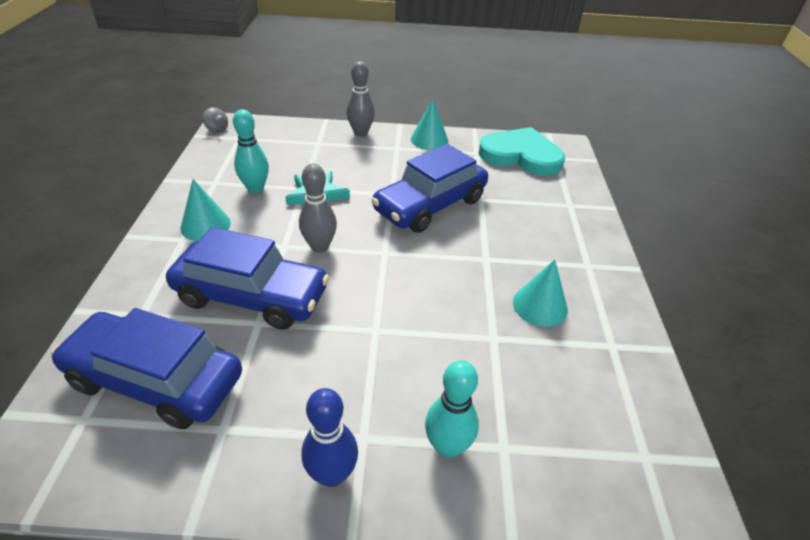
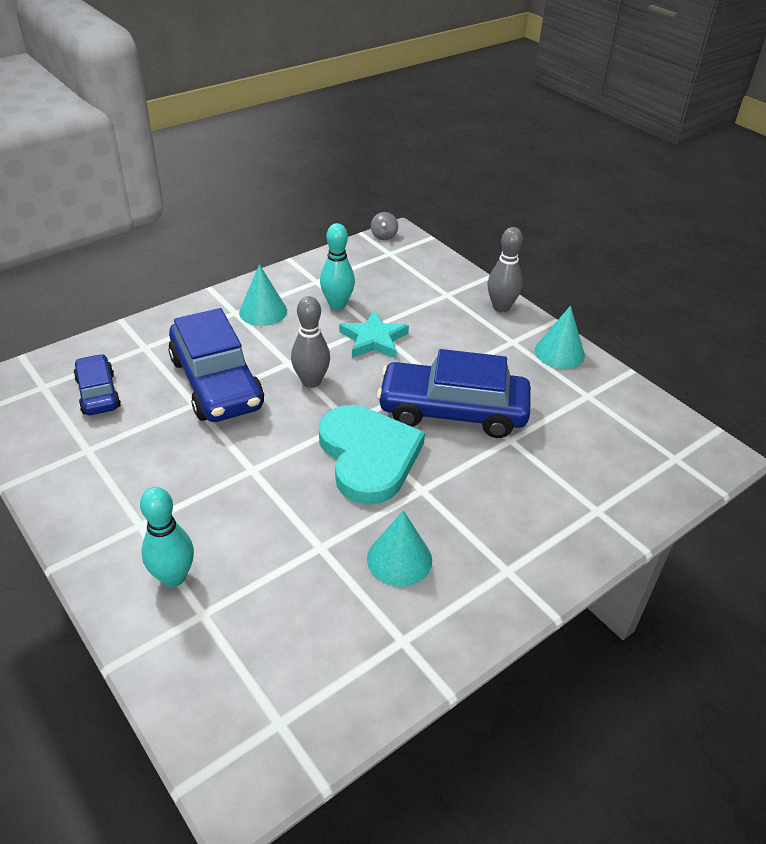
camera: 50 degrees right, 0 degrees up
(156, 380) = (98, 393): blue car -> blue car, size x0.55
(332, 474) = (96, 526): blue bowling pin -> none
(521, 155) = (635, 429): turquoise heart -> turquoise heart (368, 456)

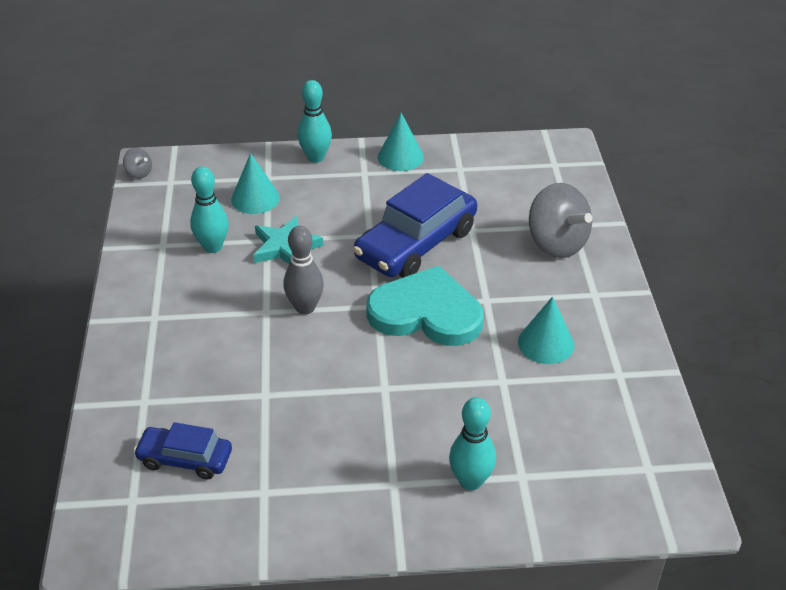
camera: 55 degrees left, 0 degrees up
(216, 383) = (250, 369): blue car -> none
(263, 311) = (172, 298): turquoise cone -> turquoise cone (255, 198)
(501, 307) = (316, 157): grey bowling pin -> turquoise bowling pin
(555, 509) = (557, 243): none -> grey spinning top

